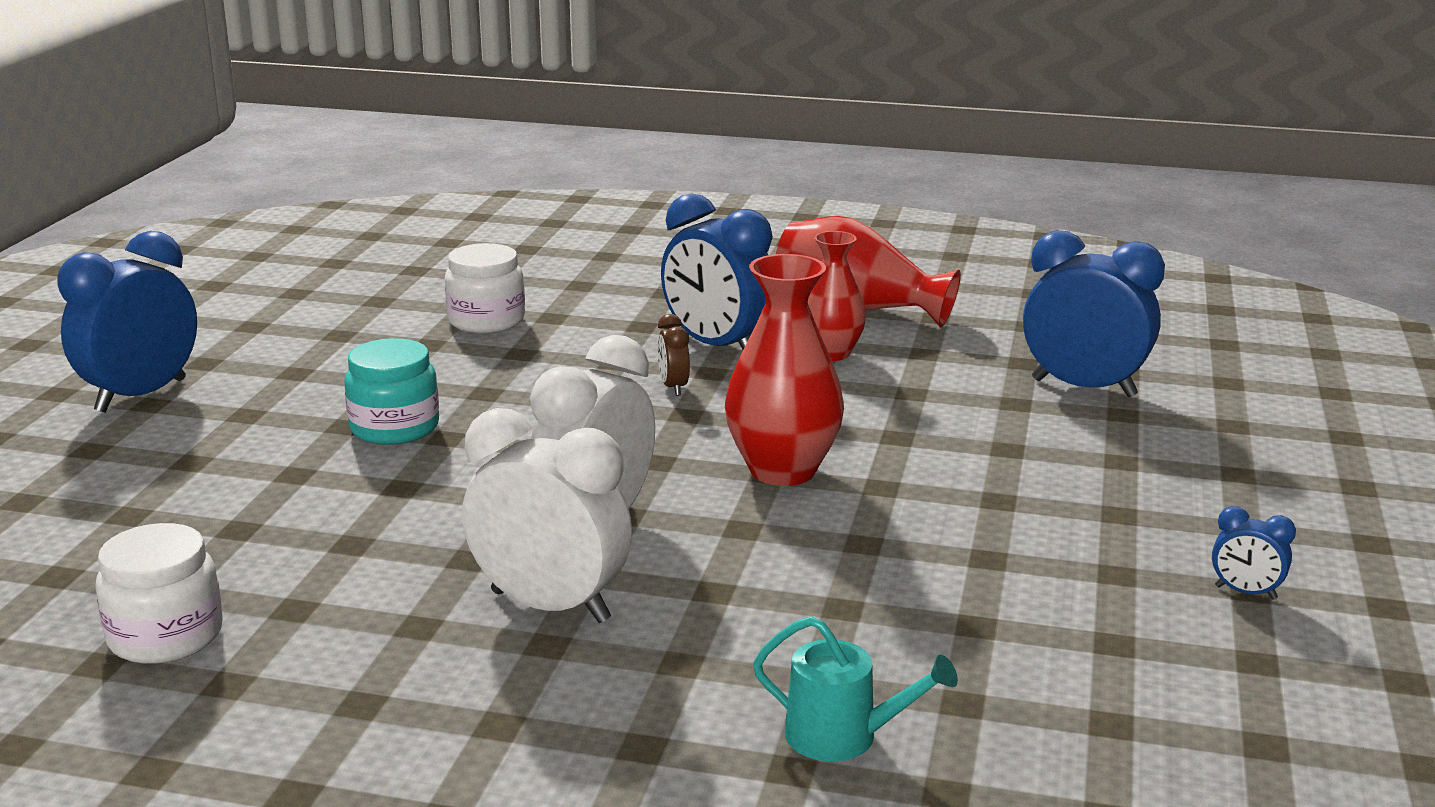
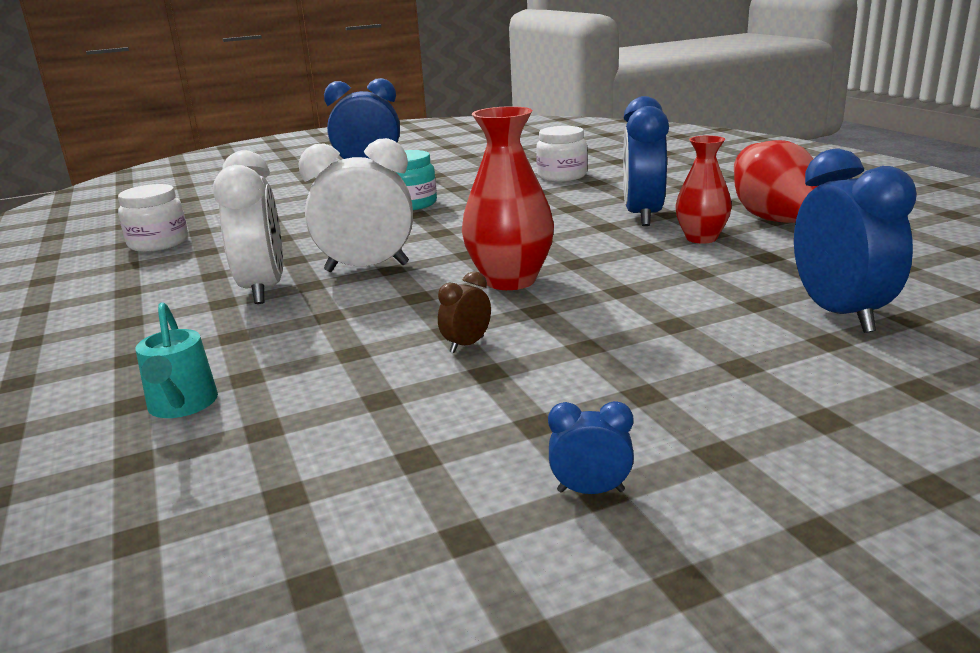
camera: 55 degrees right, 0 degrees up
(673, 387) = (567, 226): brown clock -> brown clock (467, 345)
(1245, 592) = (590, 491): blue clock -> blue clock turned 105 degrees clockwise

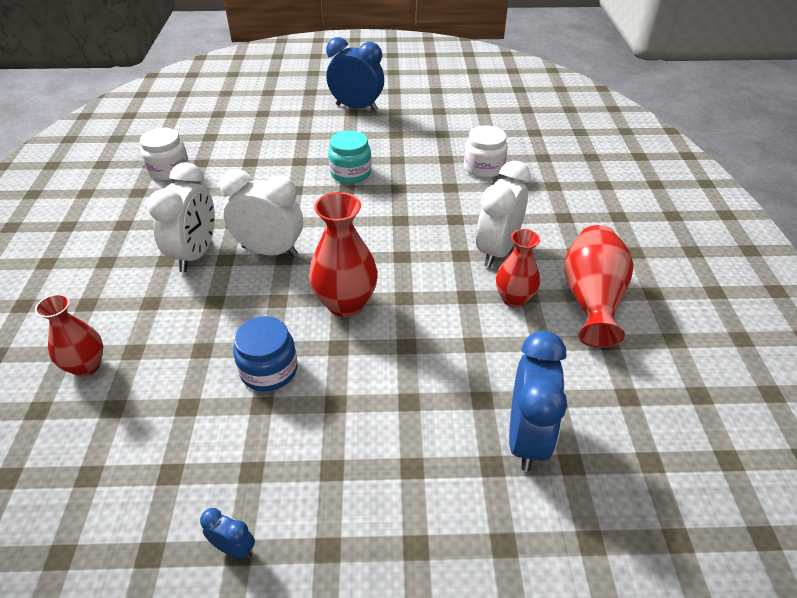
camera: 20 degrees right, 20 degrees up
(182, 405) = (86, 366): turquoise watering can -> red vase
(467, 345) = (269, 370): brown clock -> blue jar
(643, 216) = (497, 251): blue clock -> white clock

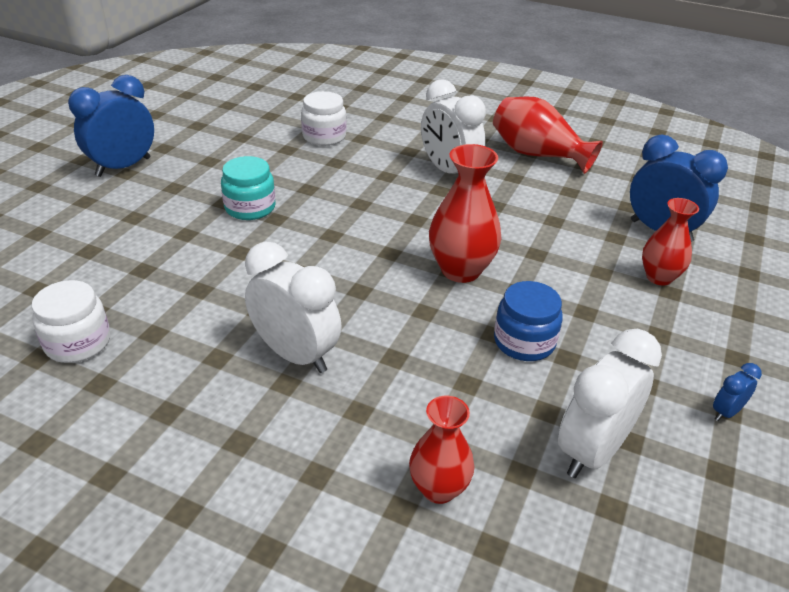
camera: 65 degrees left, 5 degrees down
(270, 251) = (339, 297): white clock -> white clock (592, 451)
(514, 299) = (514, 185): red vase -> red vase (659, 277)

